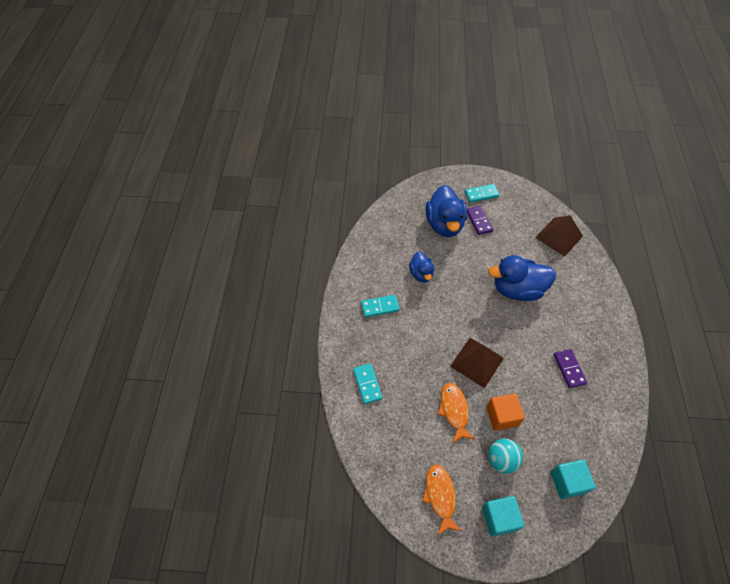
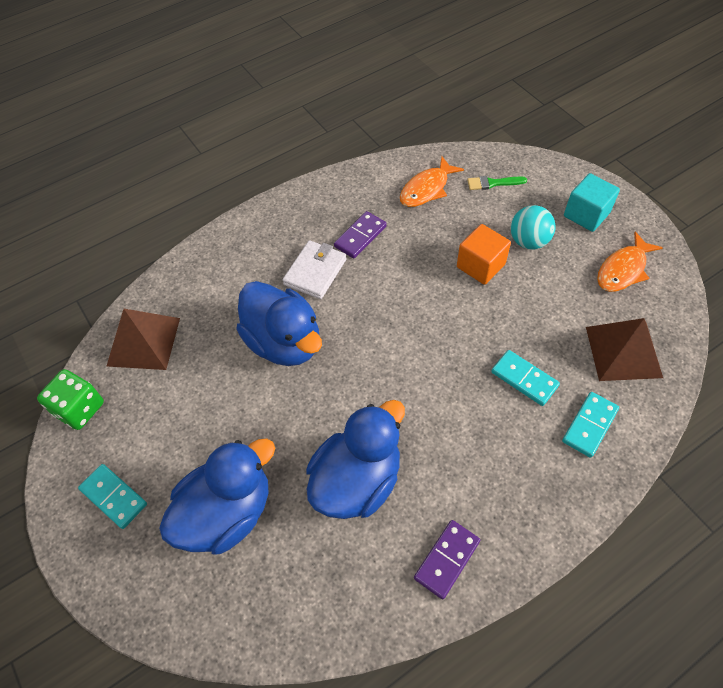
camera: 125 degrees left, 0 degrees up
(380, 307) = (466, 497): turquoise domino -> turquoise domino (524, 379)
(421, 274) = (357, 480): blue duck -> blue duck, size x1.77
(454, 410) = (521, 312): orange fish -> orange fish (426, 189)
(477, 362) = (437, 325): brown pyramid -> brown pyramid (623, 351)
(479, 221) = (182, 463): purple domino -> purple domino (446, 559)
(535, 200) = (79, 409): none -> green dice
(556, 330) = (315, 272): none -> white wallet
(567, 482) = (493, 183): turquoise cube -> green brush

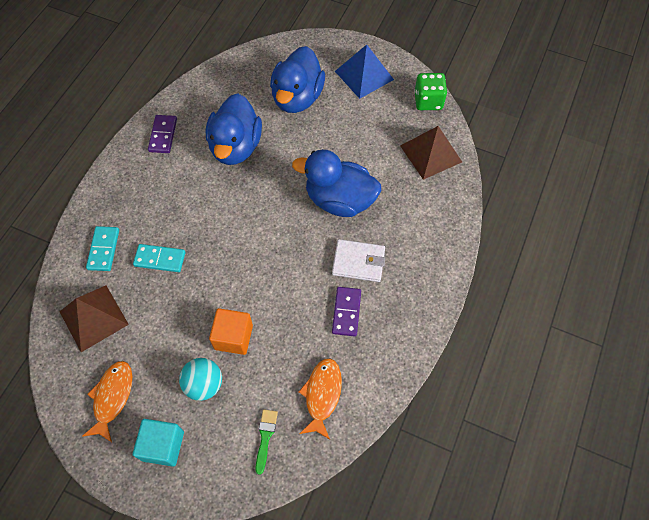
camera: 145 degrees right, 5 degrees up
(114, 497) = (364, 75): turquoise domino -> blue pyramid
(315, 272) = (358, 262): white wallet -> white wallet turned 75 degrees counterclockwise
(493, 183) = (265, 437): green brush -> green brush turned 45 degrees counterclockwise

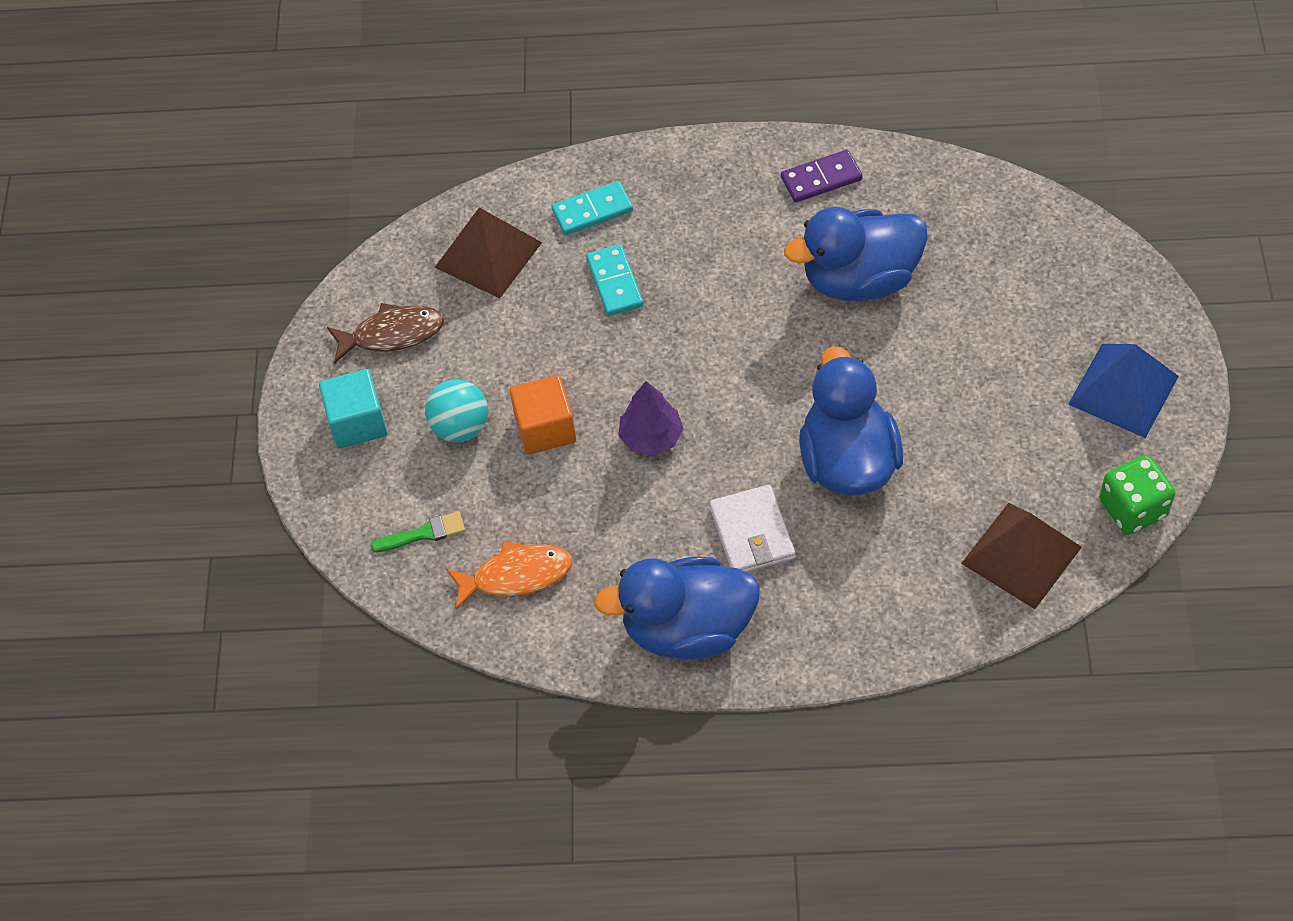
camera: 70 degrees right, 5 degrees down
(112, 397) = (392, 334): orange fish -> brown fish
(272, 284) = (651, 437): none -> purple tree
(297, 98) = (1009, 316): blue duck -> blue duck (687, 628)
(346, 312) = (659, 552): purple domino -> none

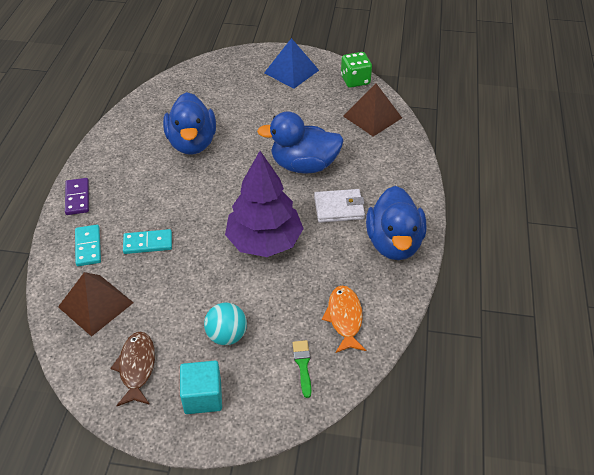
camera: 85 degrees left, 10 degrees down
(545, 428) = (242, 290): orange cube -> none
(651, 437) = (264, 241): purple tree -> purple tree, size x1.97
(821, 179) = (119, 147): purple domino -> purple domino (77, 198)

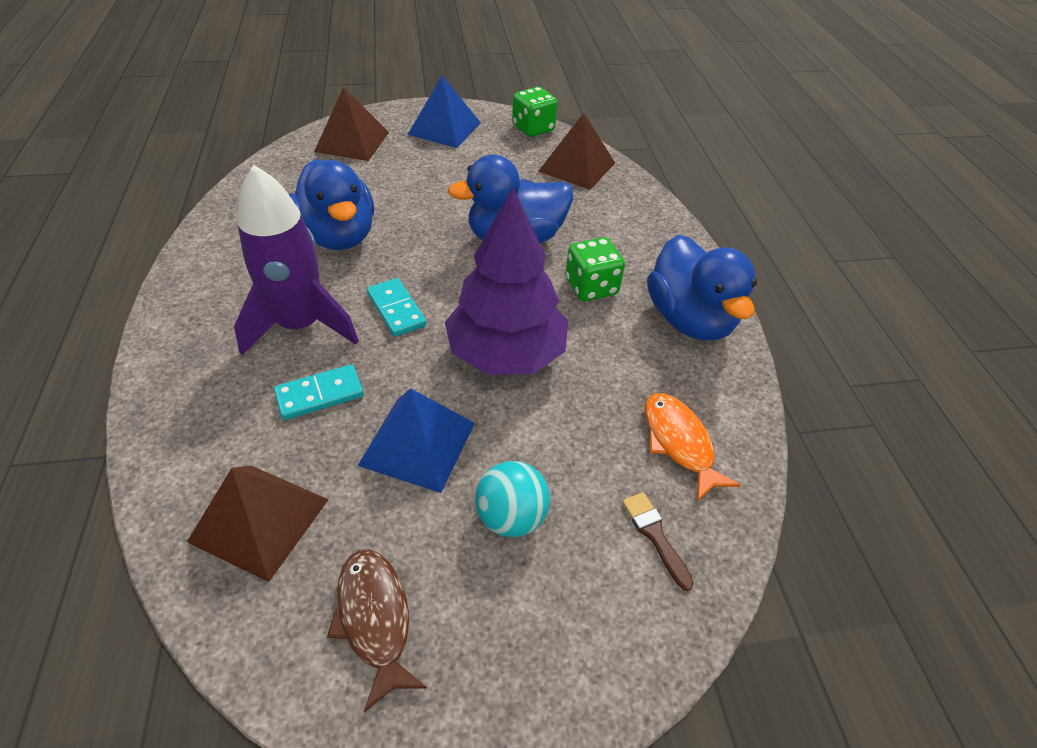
camera: 20 degrees left, 0 degrees up
(77, 198) = (173, 346): purple domino -> none
(88, 247) = (216, 422): turquoise domino -> turquoise domino (396, 309)
(150, 199) = (301, 325): none -> purple rocket
(191, 283) = (417, 443): none -> blue pyramid
(203, 396) = (516, 640): turquoise cube -> none
(224, 73) = (352, 142): none -> brown pyramid
(303, 365) = (654, 535): green brush -> brown brush
(339, 208) = (591, 287): white wallet -> green dice

